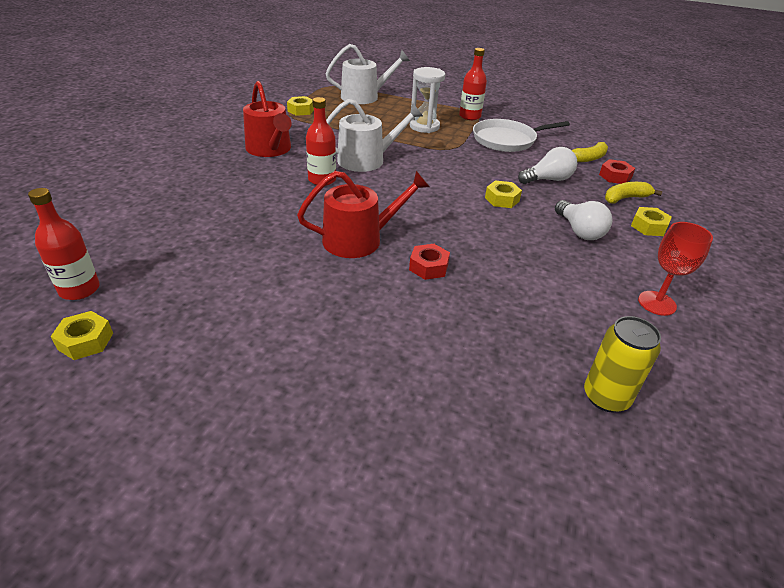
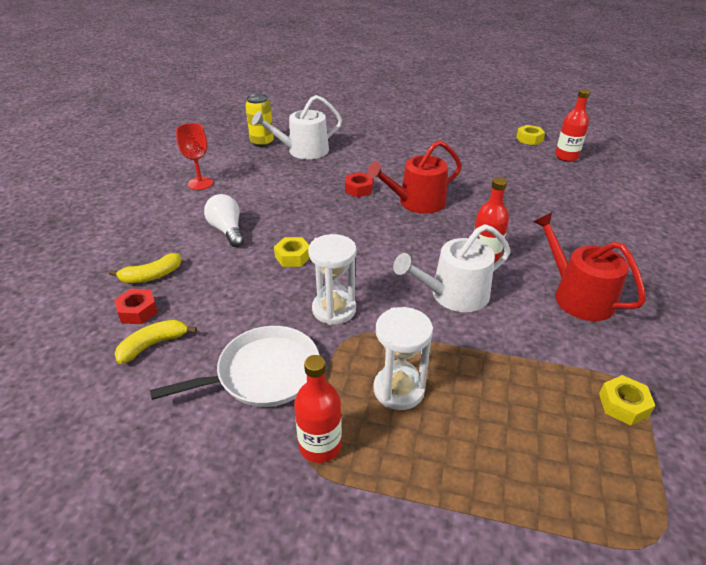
camera: 175 degrees right, 0 degrees up
(364, 96) = (550, 493): white watering can -> white watering can (303, 151)
(462, 162) = (334, 309): none -> white hourglass
(548, 180) = (231, 293): white light bulb -> none
(648, 226) = (155, 243): yellow nut -> none

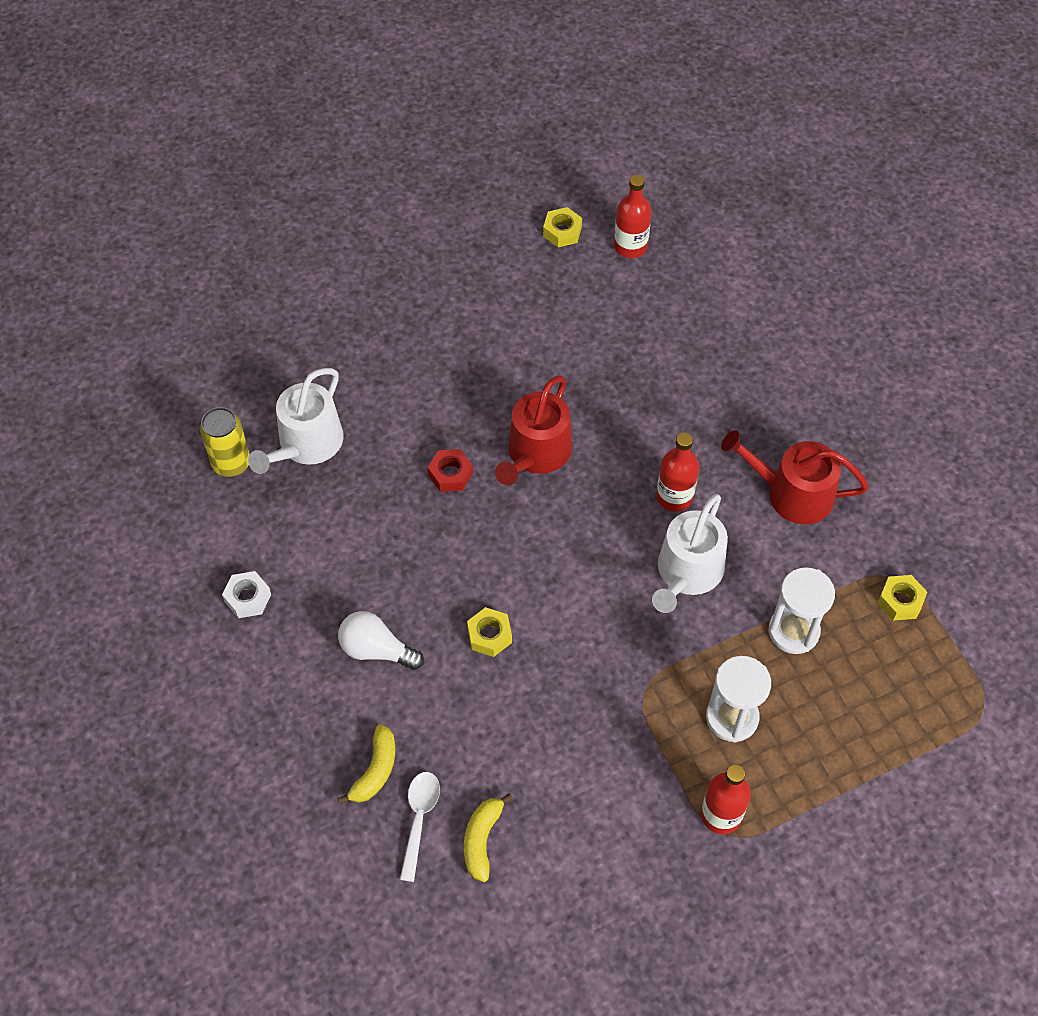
camera: 40 degrees left, 20 degrees up
(138, 311) = (419, 819): red nut -> white spoon
(200, 183) = (248, 598): red goblet -> white nut
(263, 373) = (610, 789): white pan -> none
(334, 309) = (599, 673): white hourglass -> white hourglass (793, 631)

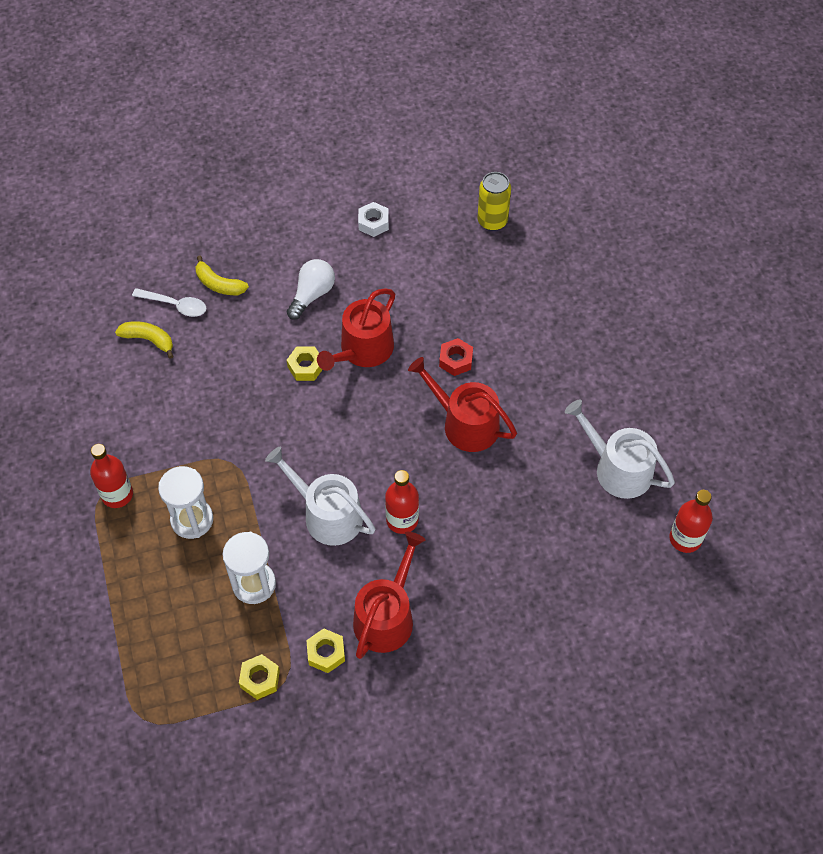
camera: 100 degrees right, 0 degrees up
(306, 444) = (501, 269): white watering can -> white watering can (617, 469)
(453, 575) = (363, 350): none -> red watering can
(562, 232) = (708, 484): yellow nut -> yellow nut (326, 653)

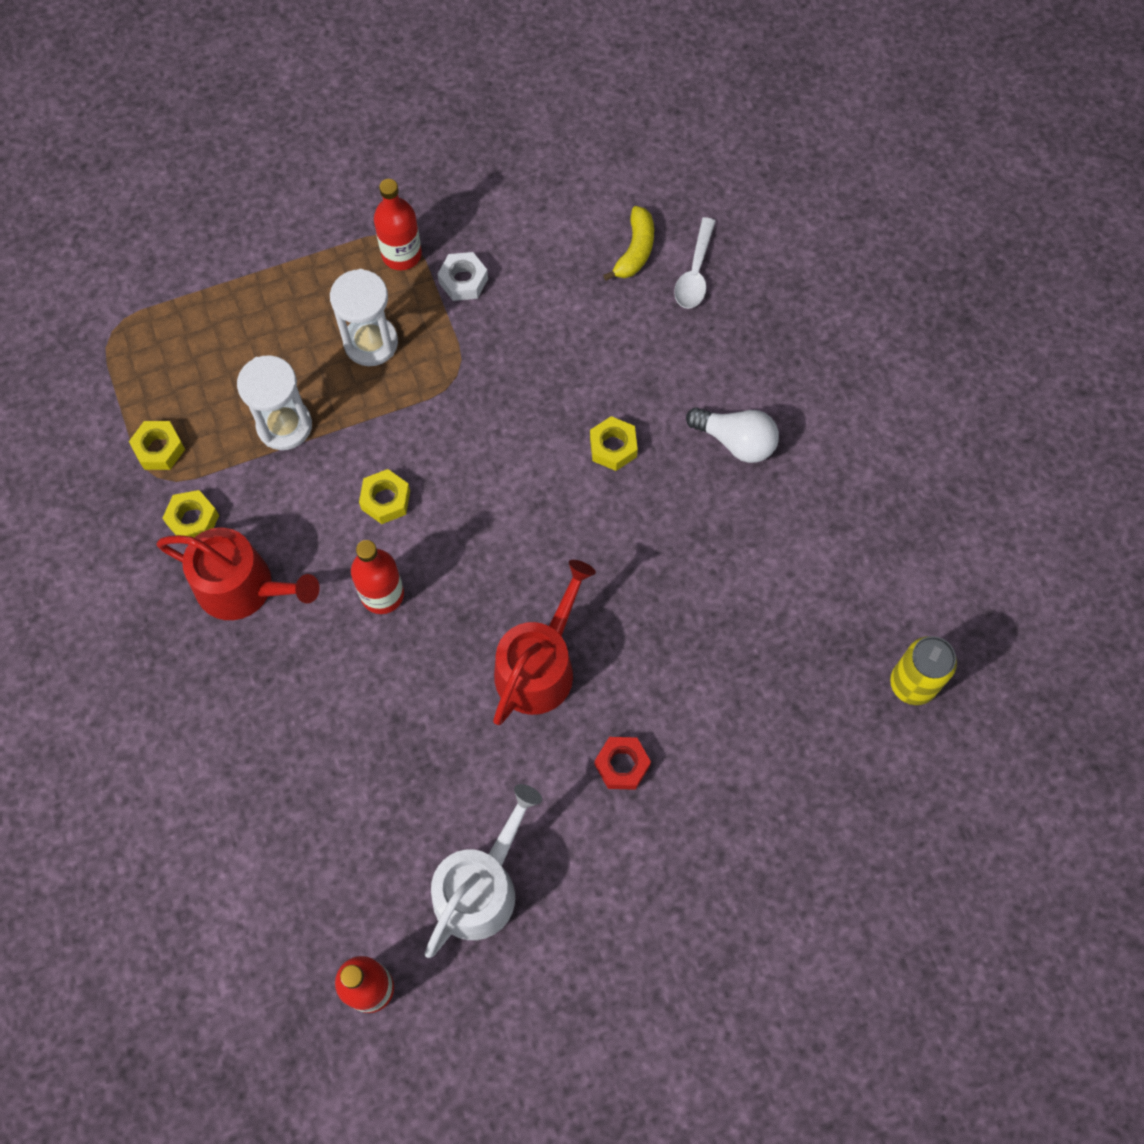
camera: 85 degrees right, 10 degrees up
(219, 284) = (737, 320): yellow banana -> none
(327, 515) = (385, 500): white watering can -> yellow nut
(363, 350) = (648, 518): red watering can -> none
(373, 223) = (879, 510): white nut -> white nut (463, 281)
(455, 360) = (645, 646): red nut -> red nut (622, 765)

